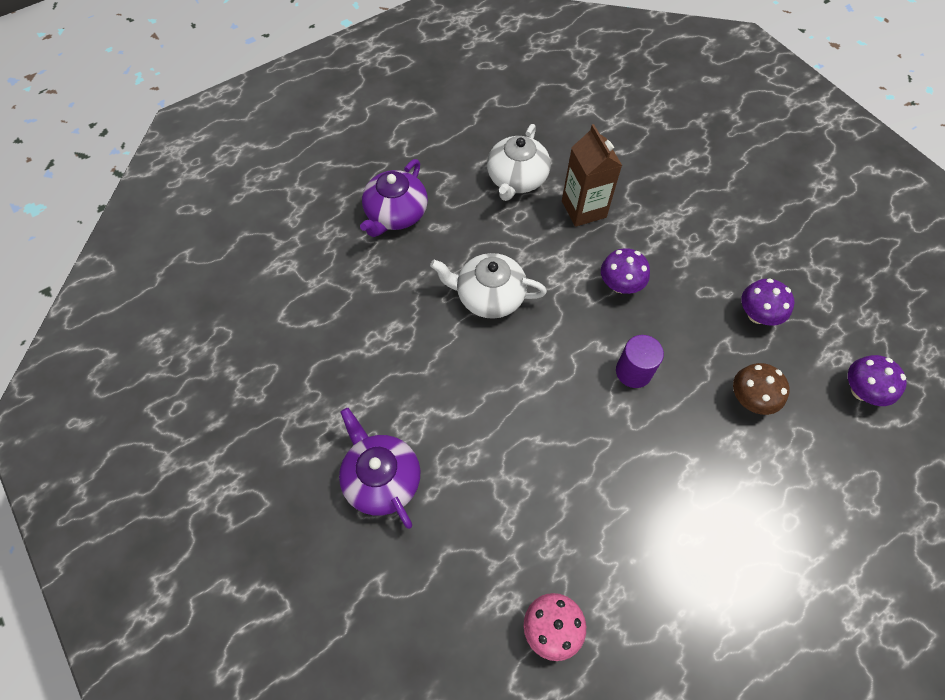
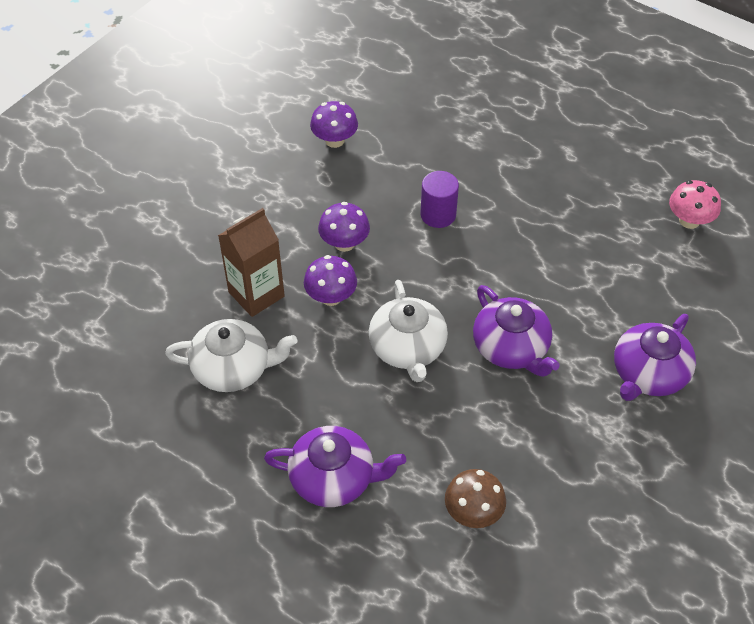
camera: 110 degrees left, 10 degrees down
(457, 374) = (511, 348): none -> purple teapot
(750, 399) = (424, 134): brown mushroom -> brown mushroom (473, 512)
(861, 391) = (382, 71): purple mushroom -> purple mushroom (331, 297)

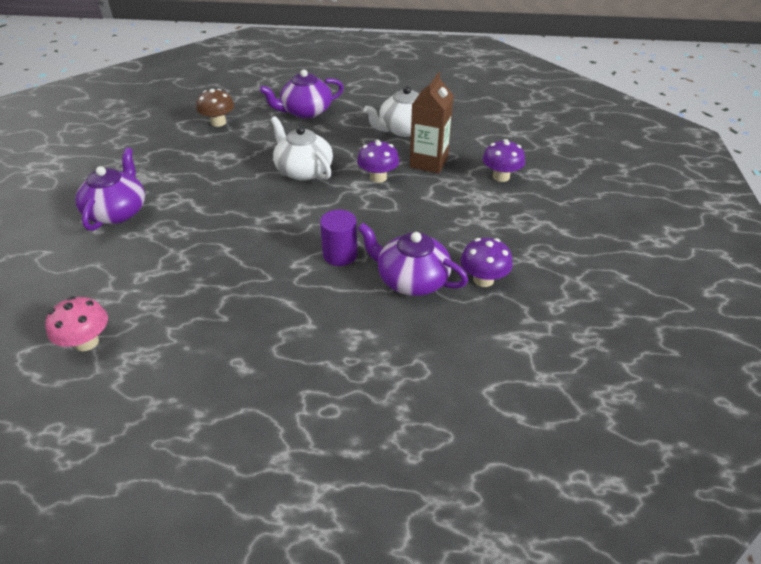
camera: 150 degrees right, 10 degrees down
(344, 243) = (398, 209): purple mushroom -> purple mushroom (501, 177)
(511, 348) = (229, 193): purple teapot -> purple teapot (411, 280)

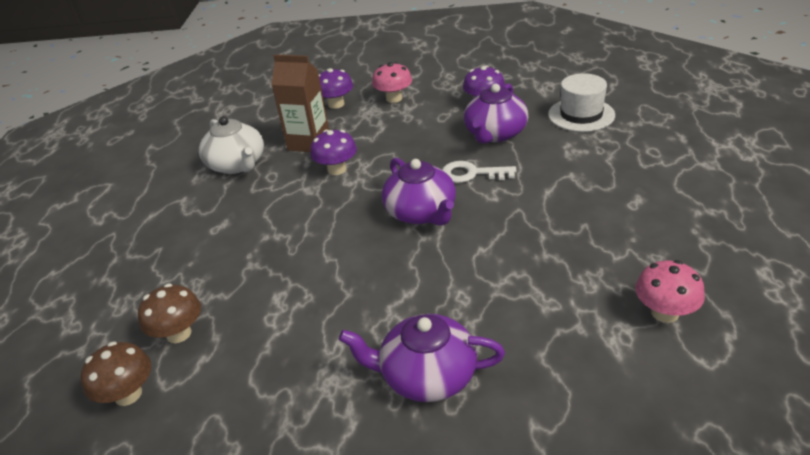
camera: 90 degrees left, 5 degrees down
(181, 112) = (128, 394): none -> brown mushroom
(303, 170) = (321, 223): white teapot -> none
(305, 112) = (170, 248): purple teapot -> purple teapot (421, 212)
(340, 255) = (472, 174): purple cylinder -> white key
(436, 361) = (581, 115): none -> white hat
(507, 213) = (394, 98): none -> pink mushroom

